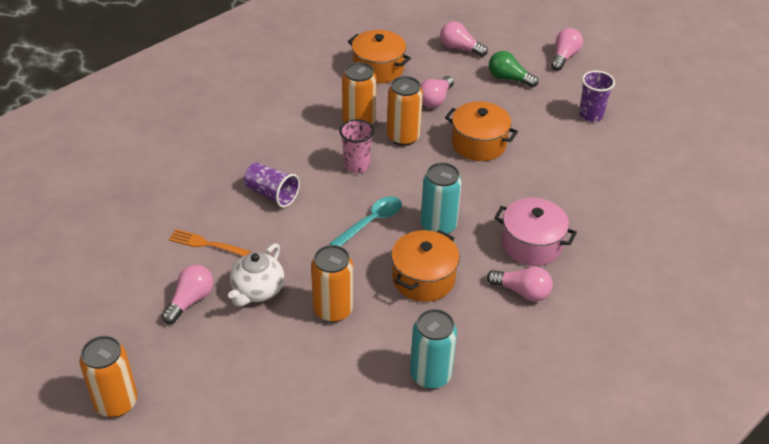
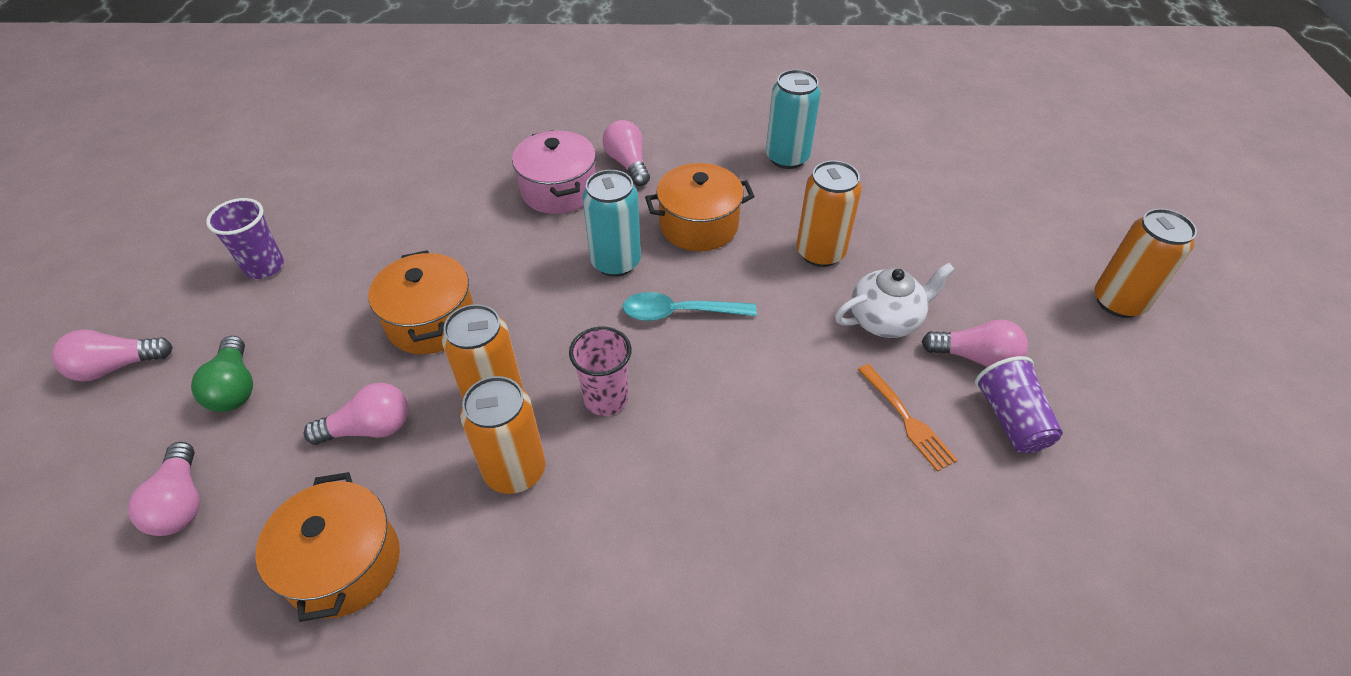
camera: 135 degrees left, 5 degrees up
(190, 301) = (975, 357): pink light bulb -> pink light bulb turned 150 degrees counterclockwise
(272, 194) = (759, 435): purple cup -> purple cup (1011, 419)

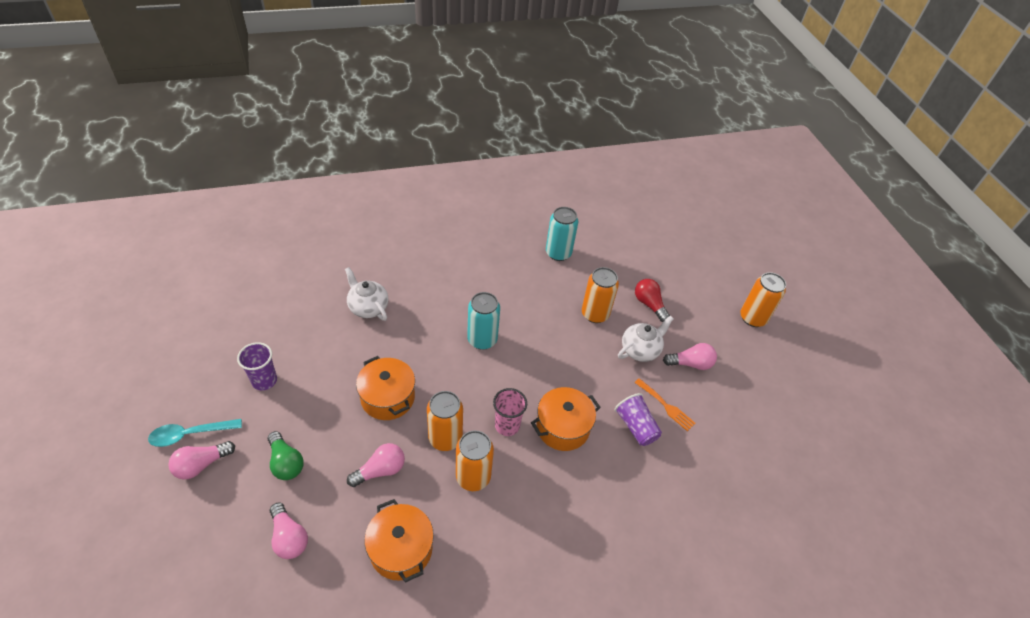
camera: 20 degrees left, 0 degrees up
(459, 192) = (368, 307): none -> white teapot
(559, 190) = (430, 296): pink pot -> none
(628, 164) = (465, 271): pink light bulb -> none
(680, 313) = (530, 366): turquoise spoon -> turquoise spoon (190, 434)
(698, 225) = (522, 307): orange pot -> orange pot (562, 427)
(923, 252) = (649, 304): none -> red light bulb
(1011, 419) = (715, 395): purple cup -> purple cup (636, 426)

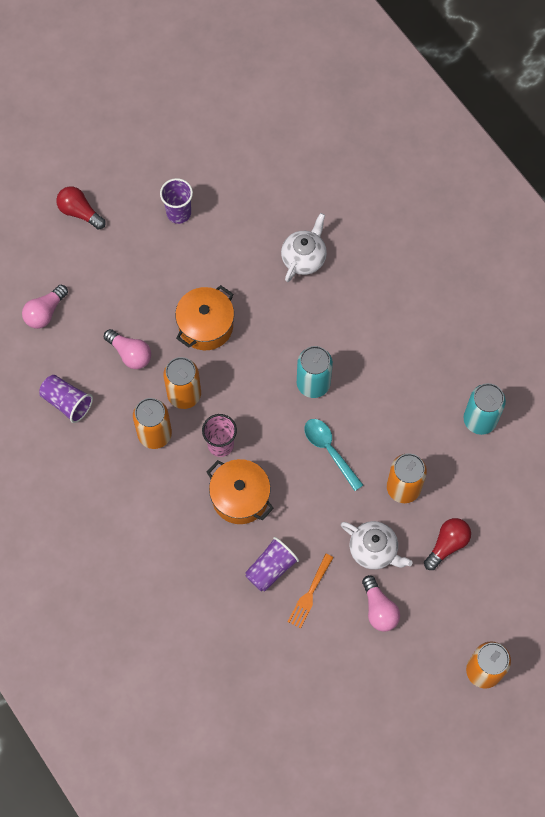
camera: 75 degrees right, 20 degrees up
(190, 434) = (103, 187): turquoise spoon -> turquoise spoon (329, 451)
(201, 465) = (80, 212): pink light bulb -> red light bulb
(286, 462) = (107, 275): green light bulb -> none
(401, 549) = (67, 402): orange pot -> purple cup

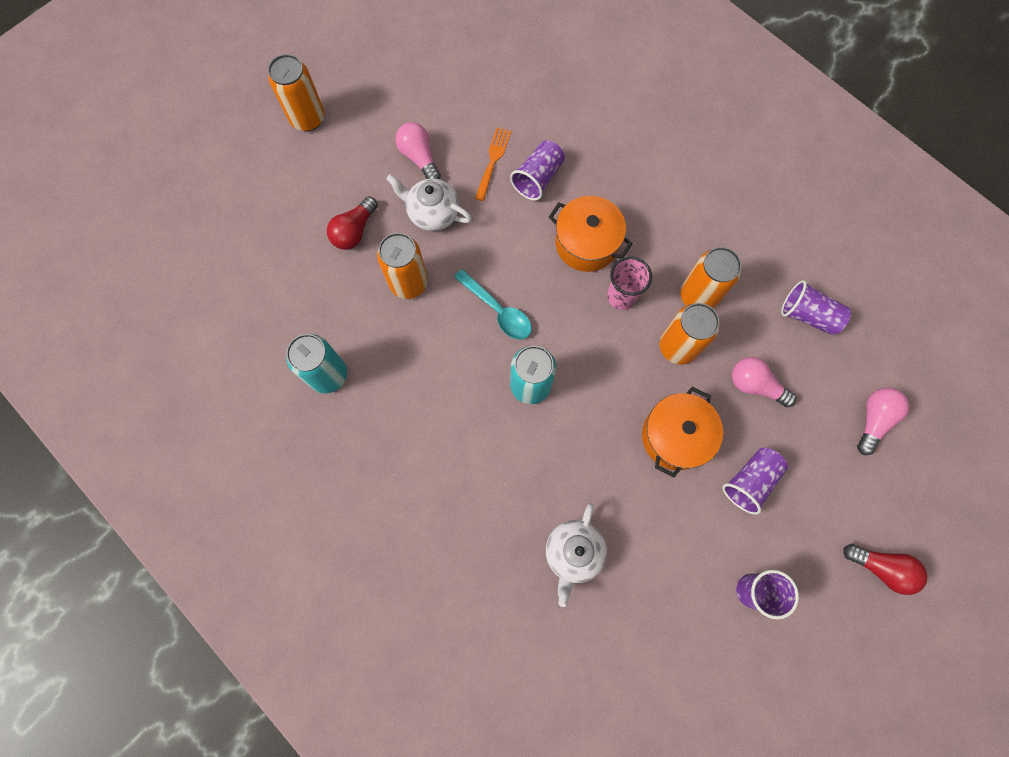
camera: 170 degrees right, 5 degrees up
(157, 284) = (750, 481): none -> purple cup

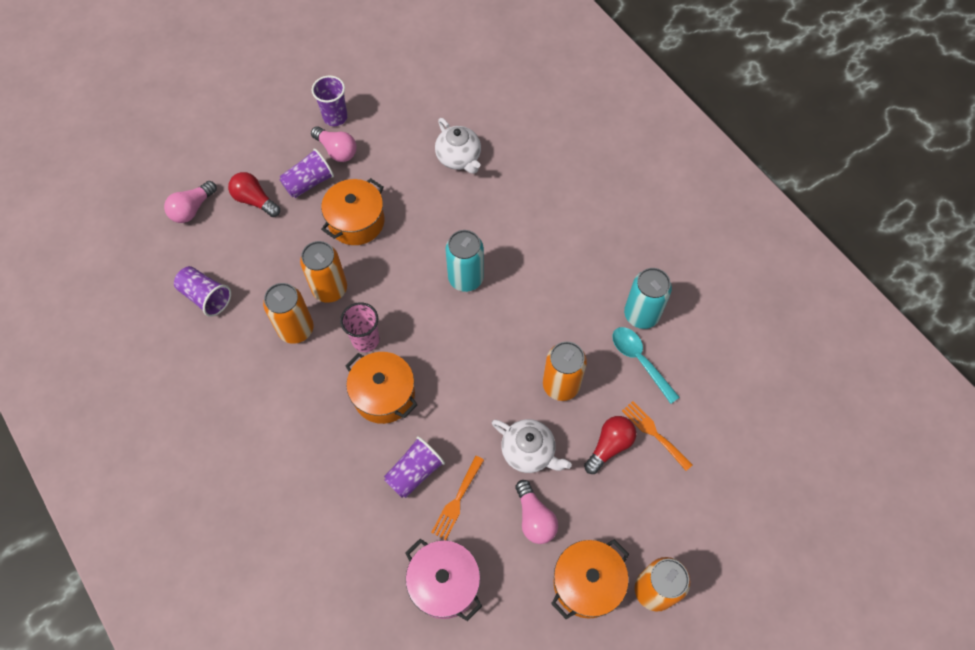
camera: 170 degrees left, 10 degrees down
(311, 250) = (654, 433): none -> orange fork
(367, 114) = (587, 583): none -> orange pot
(490, 95) = (444, 583): none -> pink pot
(497, 310) = (482, 346): turquoise spoon -> turquoise spoon (640, 361)
(573, 553) = (459, 158): white teapot -> white teapot turned 120 degrees clockwise
(755, 385) = (276, 249): pink light bulb -> pink light bulb (337, 150)
(880, 567) = (237, 116): red light bulb -> red light bulb (255, 200)

